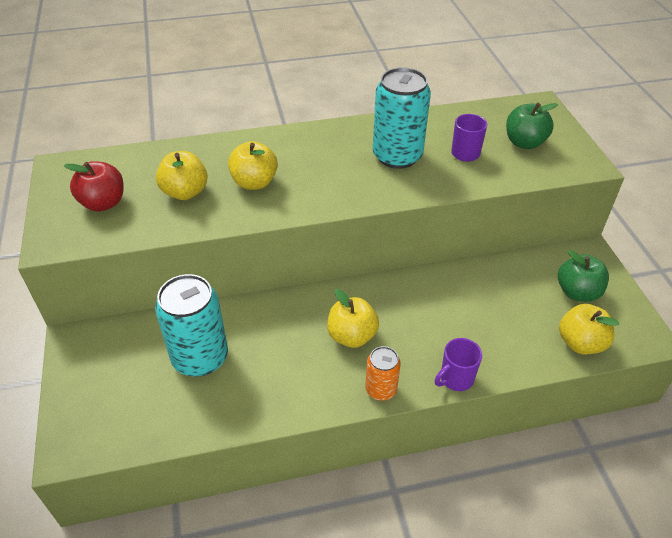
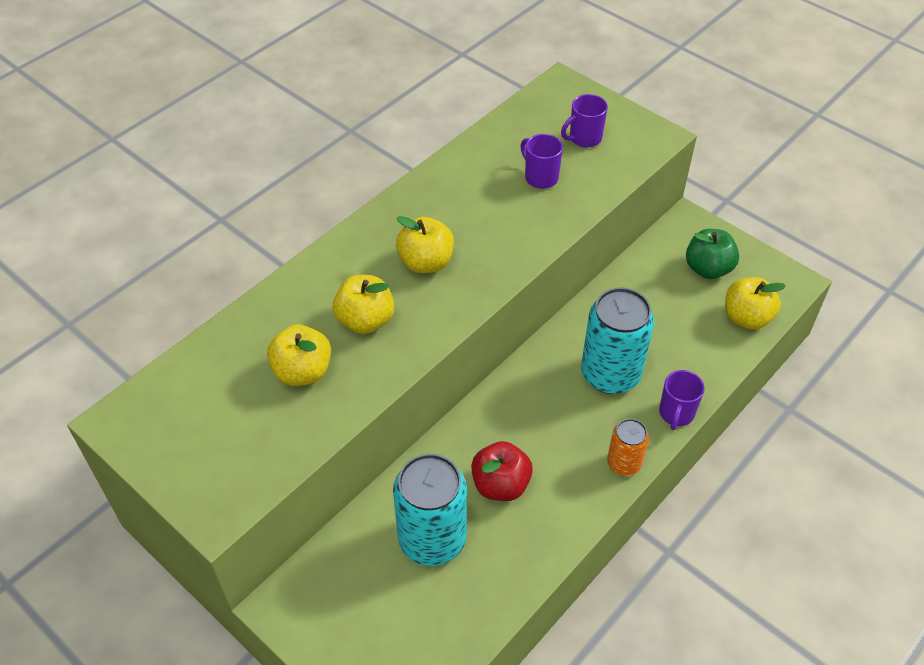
camera: 35 degrees left, 5 degrees up
(103, 203) = (224, 435): red apple -> red apple (500, 485)
(352, 336) = (554, 428): yellow apple -> yellow apple (426, 262)
(397, 156) = (480, 214): turquoise can -> turquoise can (610, 374)
(524, 143) = (584, 138): green apple -> purple mug

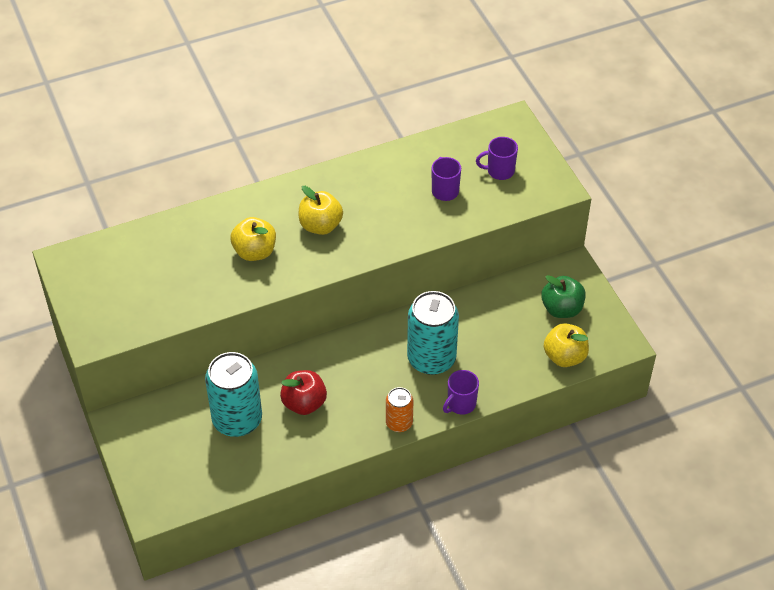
camera: 25 degrees right, 0 degrees up
(302, 372) = (194, 271): yellow apple -> none

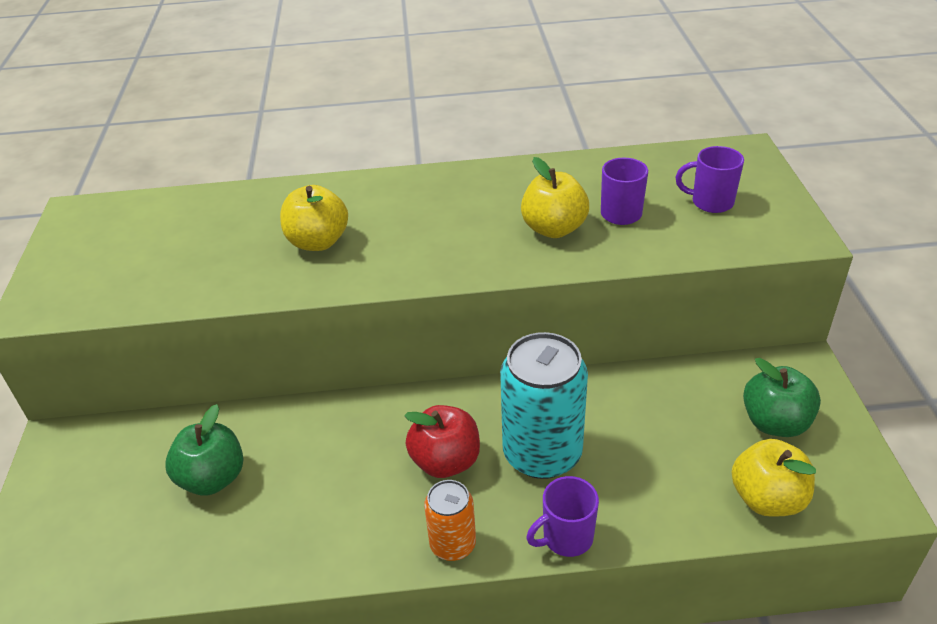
camera: 20 degrees right, 10 degrees down
(237, 420) = (213, 478): turquoise can -> green apple
(304, 403) = (321, 477): red apple -> red apple (445, 461)
(320, 225) = (424, 226): yellow apple -> yellow apple (554, 229)

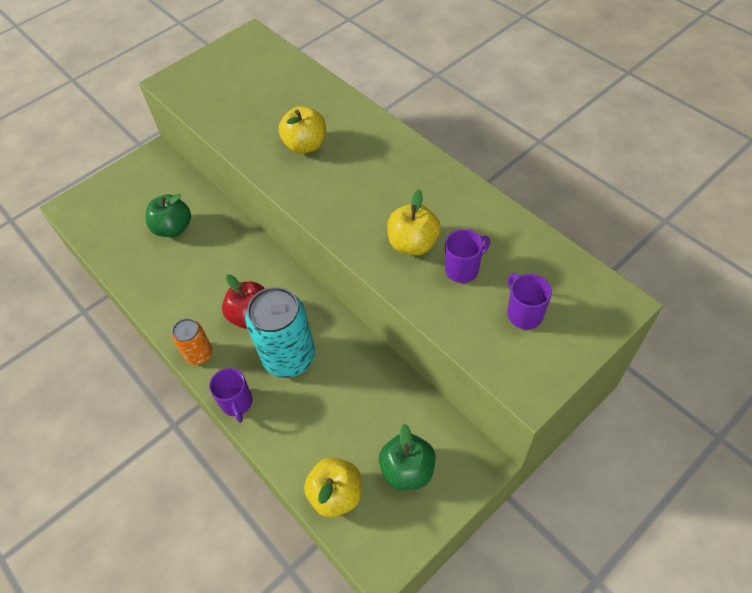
camera: 55 degrees right, 15 degrees up
(566, 537) = (237, 403): purple mug -> purple mug turned 135 degrees counterclockwise

